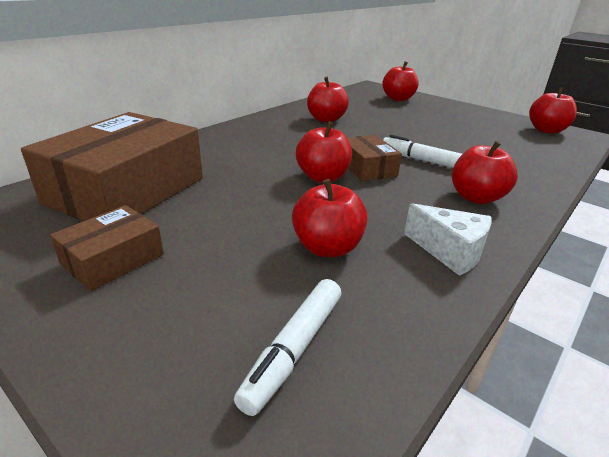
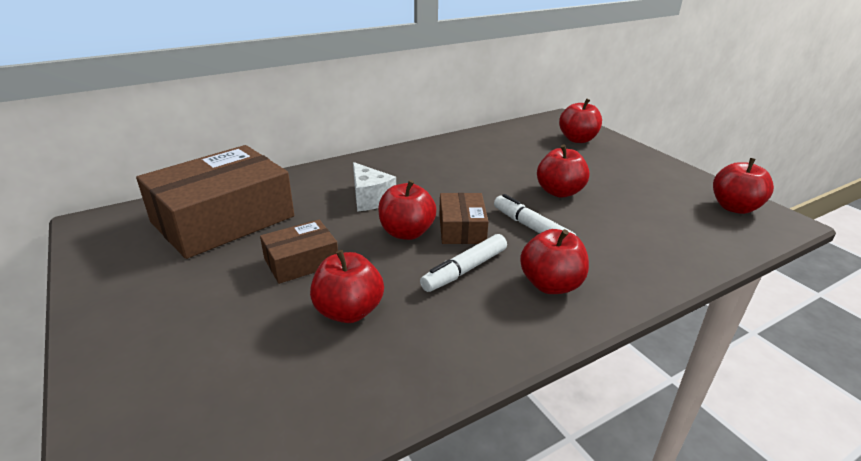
camera: 20 degrees right, 0 degrees up
(113, 259) = (170, 286): brown box -> brown box (301, 261)
(293, 349) = (246, 399): white marker -> white marker (464, 270)
(326, 119) = (468, 160): red apple -> red apple (559, 192)
(450, 252) = (462, 341): white cheese -> white cheese (370, 199)

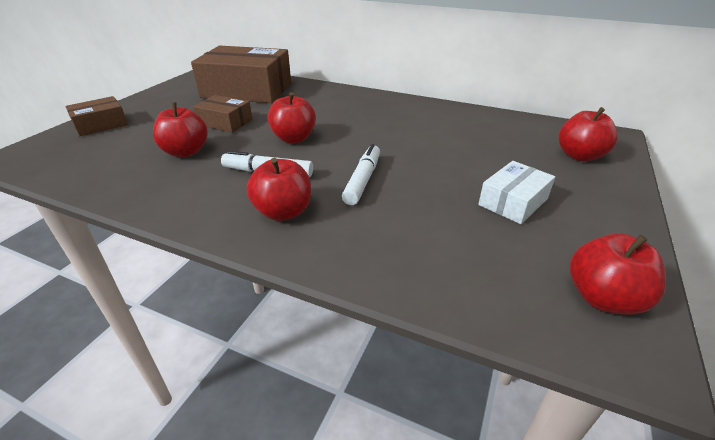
camera: 55 degrees right, 5 degrees up
(370, 199) = (322, 114): white cheese -> none
(462, 228) = (324, 154): brown box -> brown box (101, 125)
(559, 192) = (446, 176): red apple -> none
(617, 186) = (513, 202): none -> white box

